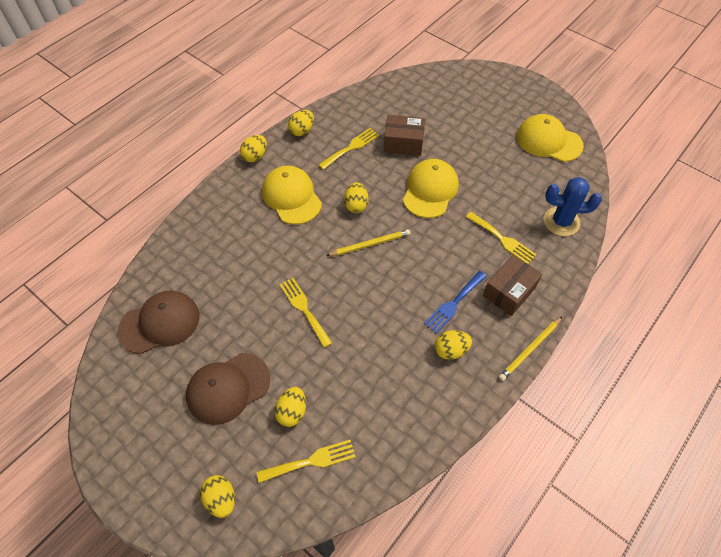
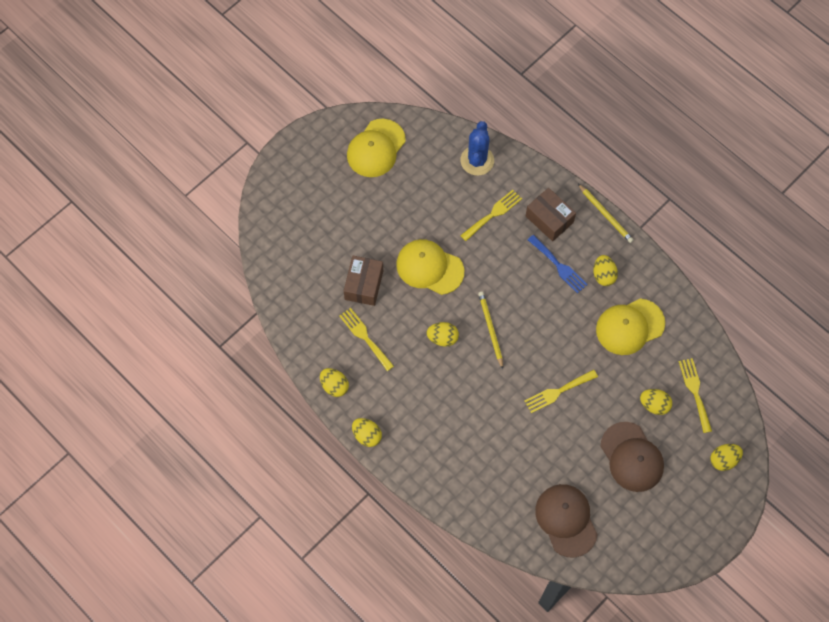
camera: 85 degrees left, 10 degrees up
(291, 197) = (426, 399): yellow cap -> yellow cap (629, 327)

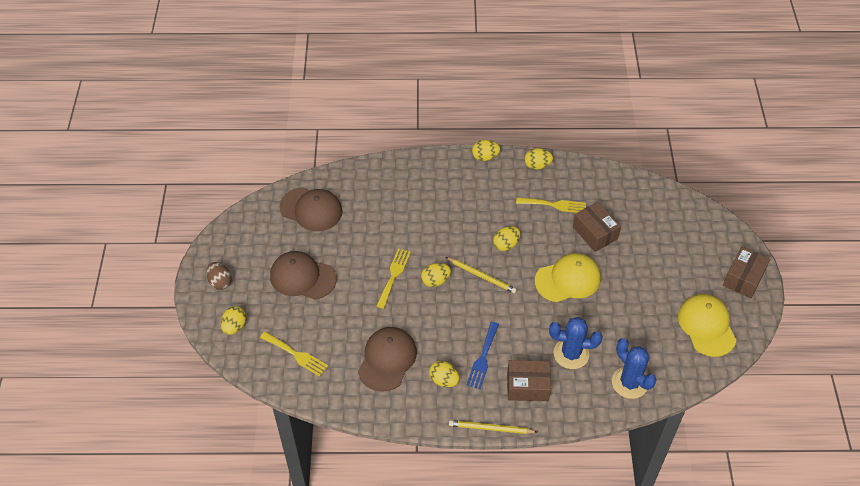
camera: 135 degrees right, 15 degrees down
(305, 154) = (743, 278): none -> brown box
(493, 214) = (571, 354): yellow fork -> blue cactus
(559, 266) = (483, 358): blue fork -> blue fork turned 75 degrees counterclockwise
(629, 327) = (387, 360): yellow cap -> brown cap
(654, 405) = (318, 322): yellow egg -> yellow egg (435, 281)
(703, 514) = (220, 282): none -> brown egg

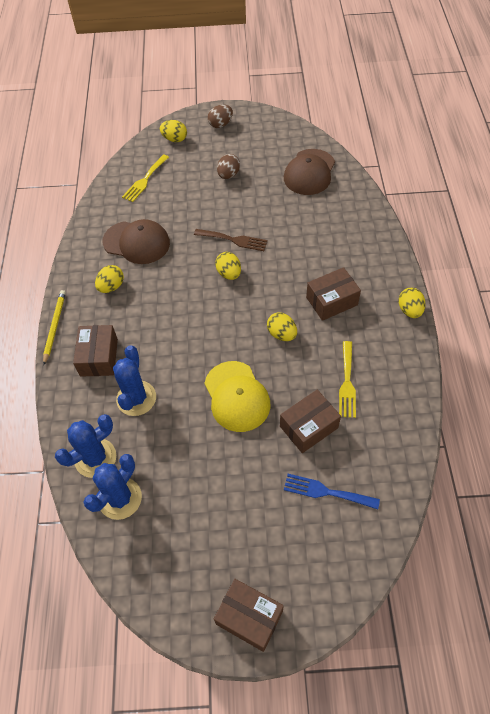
camera: 90 degrees right, 5 degrees up
(302, 277) = (228, 175): brown cap -> brown egg
(393, 275) = (234, 240): yellow fork -> brown fork
(472, 207) = (331, 301): none -> brown box
(481, 276) = (237, 313): yellow pencil -> none
(483, 358) = (134, 317): blue fork -> blue fork (326, 492)
(537, 165) = (407, 364): yellow egg -> none
(664, 362) = (120, 498): none -> blue cactus
(706, 326) = (171, 556): yellow cap -> none

